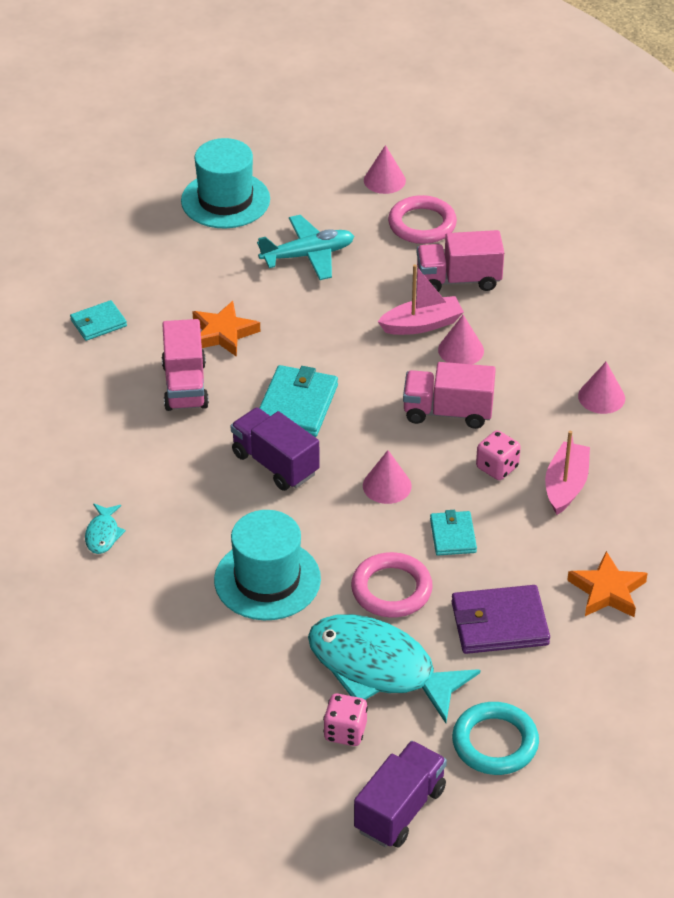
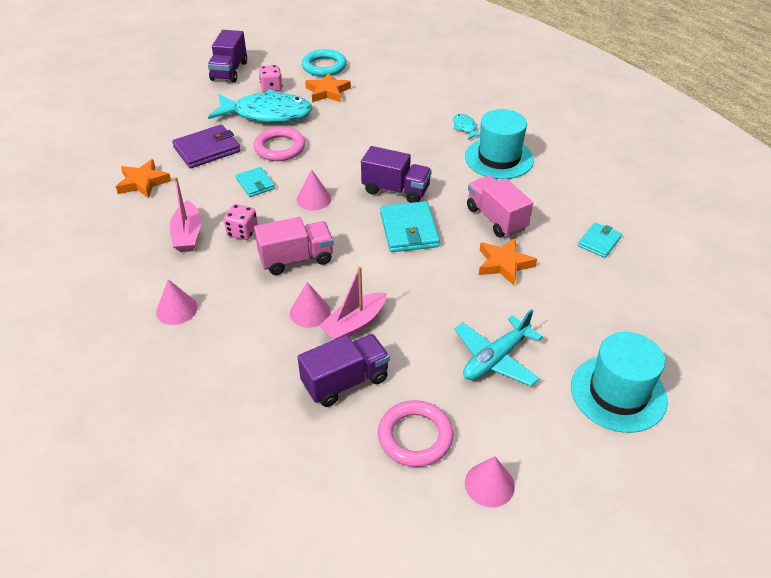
camera: 155 degrees right, 0 degrees up
(257, 687) = (327, 92): none -> orange star
(267, 580) = (355, 133): turquoise hat -> turquoise hat (499, 158)
(458, 280) = (345, 381): pink truck -> purple truck
(495, 743) = (191, 103): turquoise ring -> turquoise ring (324, 66)

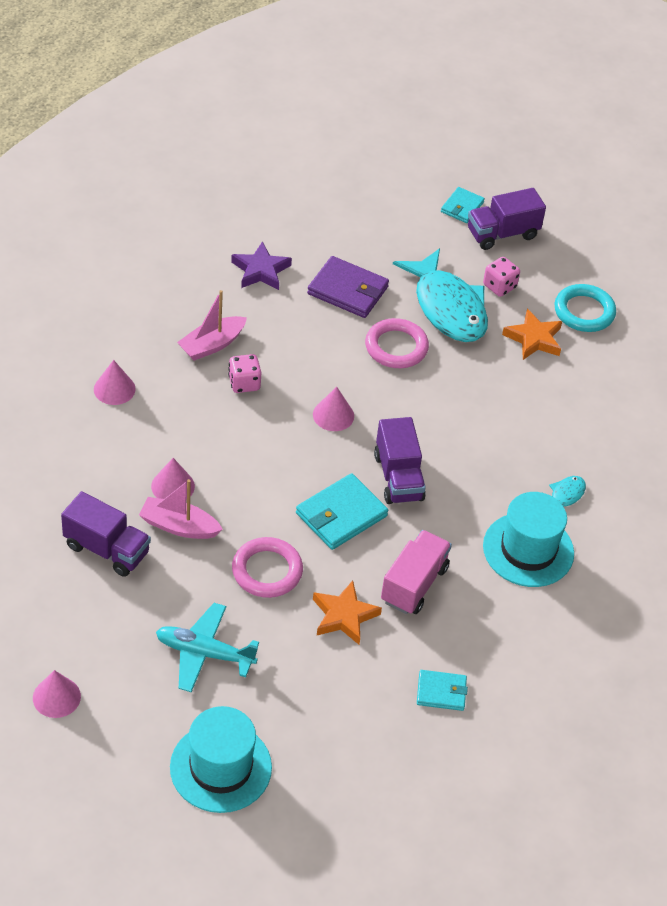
camera: 55 degrees right, 5 degrees up
(143, 182) = (260, 271): orange star -> purple star
(255, 184) = (322, 357): turquoise wallet -> turquoise wallet (462, 207)
(296, 259) = (235, 443): pink truck -> none
(415, 436) = (76, 625): pink ring -> pink ring (267, 571)

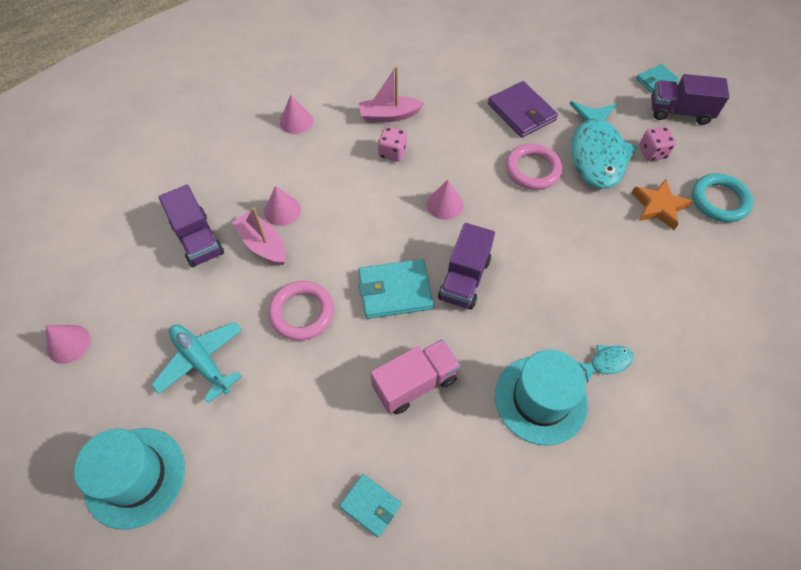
camera: 35 degrees right, 10 degrees up
(260, 271) = (463, 75): purple star -> none
(344, 616) = (335, 384): orange star -> none

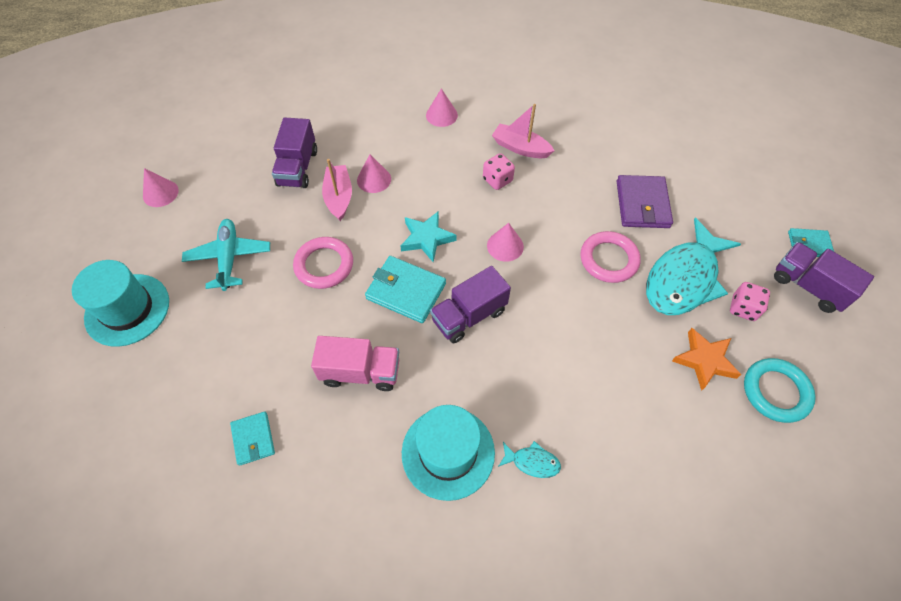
camera: 35 degrees right, 0 degrees up
(374, 235) = (426, 238): none -> turquoise star

